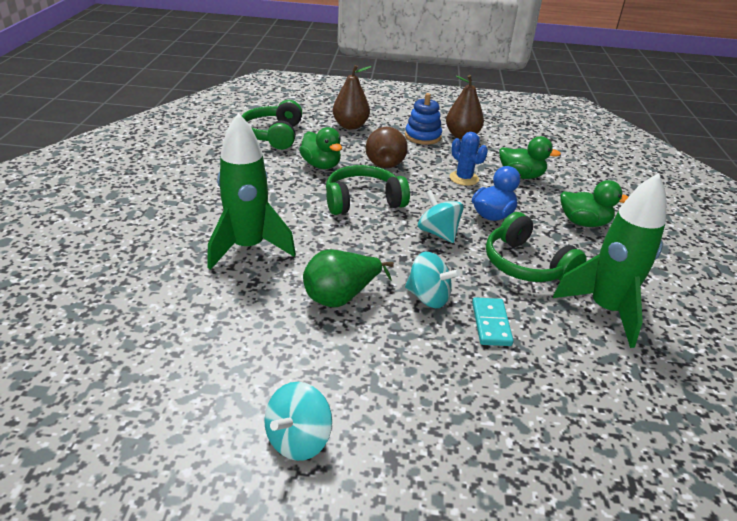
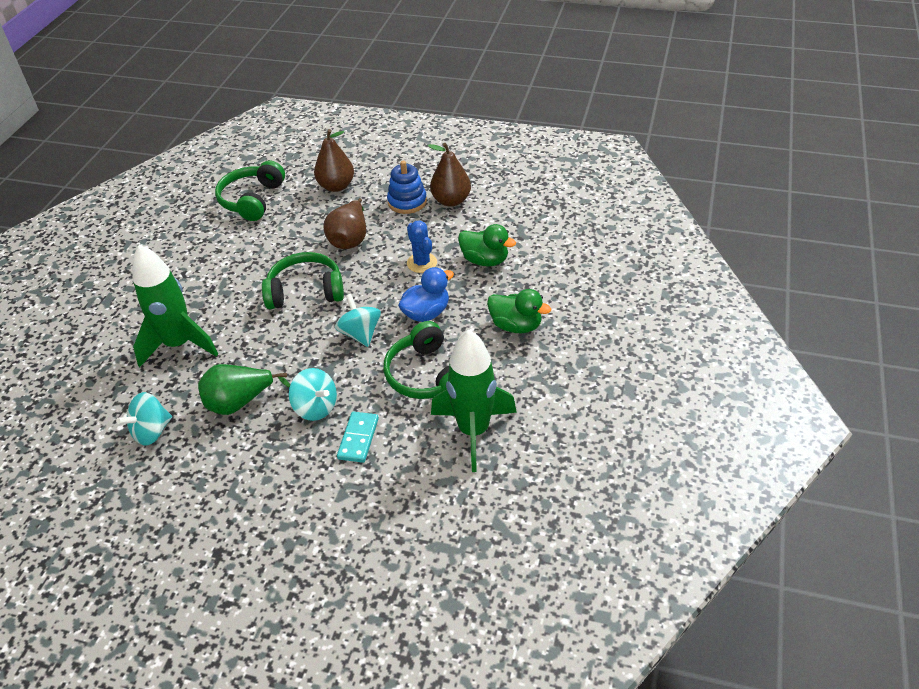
camera: 15 degrees right, 10 degrees up
(298, 440) = (154, 532): turquoise spinning top -> turquoise spinning top (152, 431)
(321, 165) = (284, 243): green duck -> none

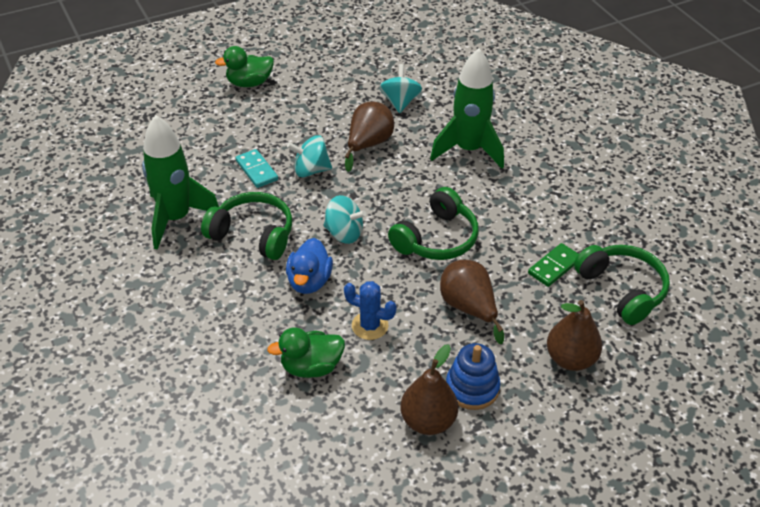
camera: 135 degrees right, 0 degrees up
(240, 402) = (368, 144): green pear -> brown pear
(265, 232) = (554, 266): none -> green domino
(516, 326) = (216, 317): green duck -> green duck (249, 83)

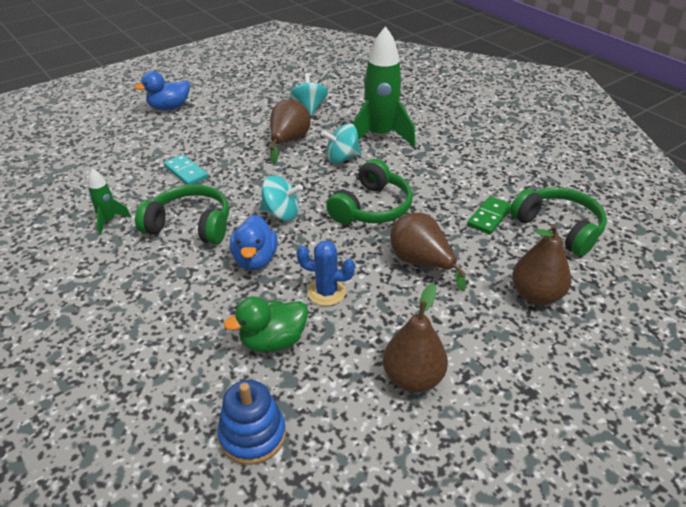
camera: 10 degrees left, 5 degrees down
(176, 218) = (109, 221): green rocket -> green rocket, size x0.47
(249, 83) = (169, 107): green duck -> blue duck
(311, 170) = (238, 166): turquoise spinning top -> turquoise spinning top (342, 158)
(472, 388) = (448, 337): blue stacking toy -> blue stacking toy (252, 435)

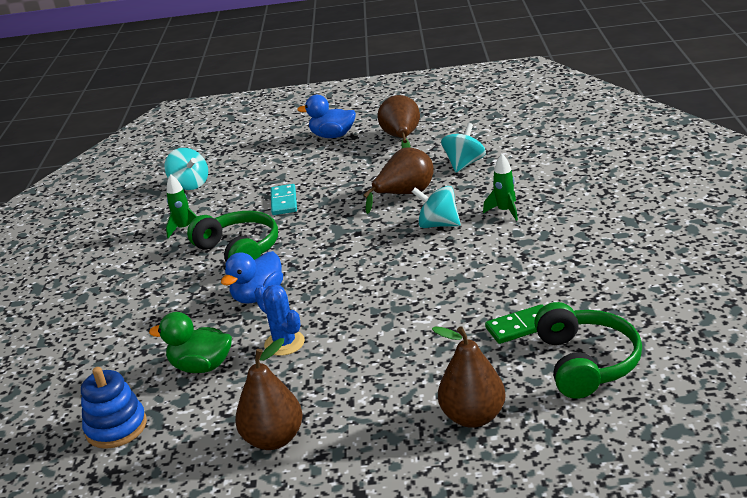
camera: 40 degrees right, 10 degrees down
(281, 214) = (323, 262): turquoise spinning top -> turquoise spinning top (190, 184)
(371, 207) = (411, 281): green headphones -> none
(380, 136) = (505, 211): green rocket -> green rocket, size x0.47
(421, 263) = (396, 347): brown pear -> brown pear (401, 138)

